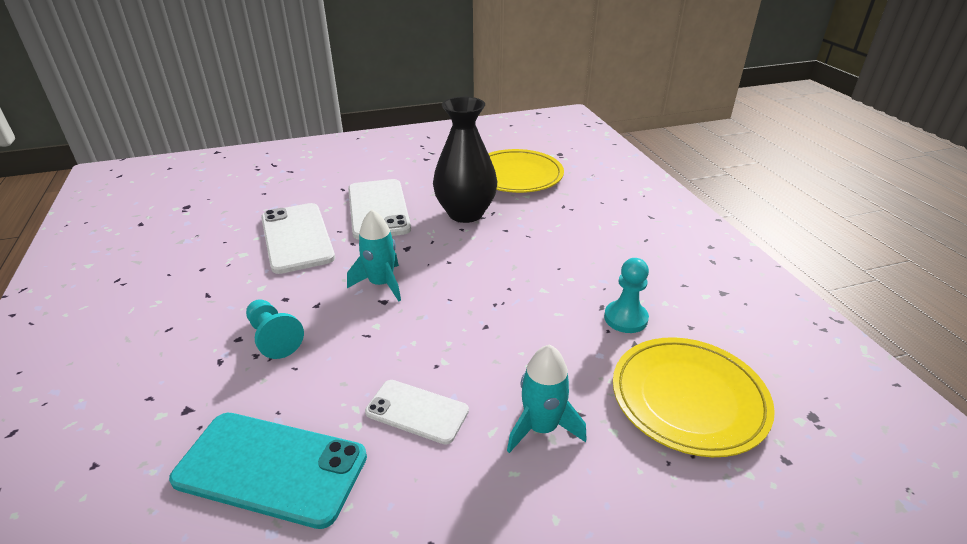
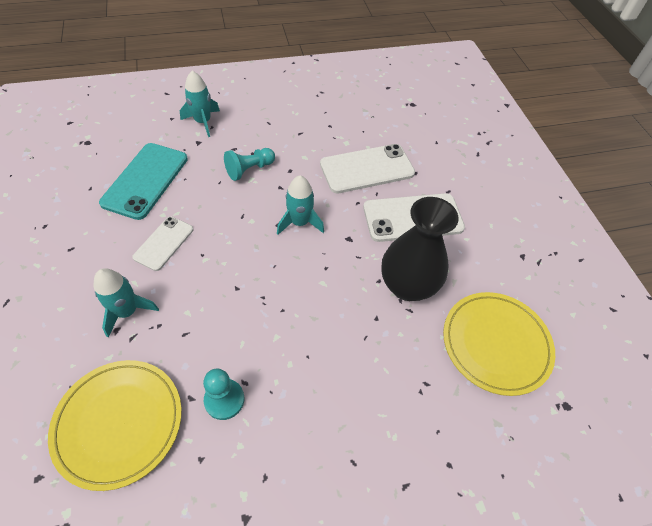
camera: 90 degrees right, 20 degrees up
(129, 412) = (203, 122): none -> turquoise rocket

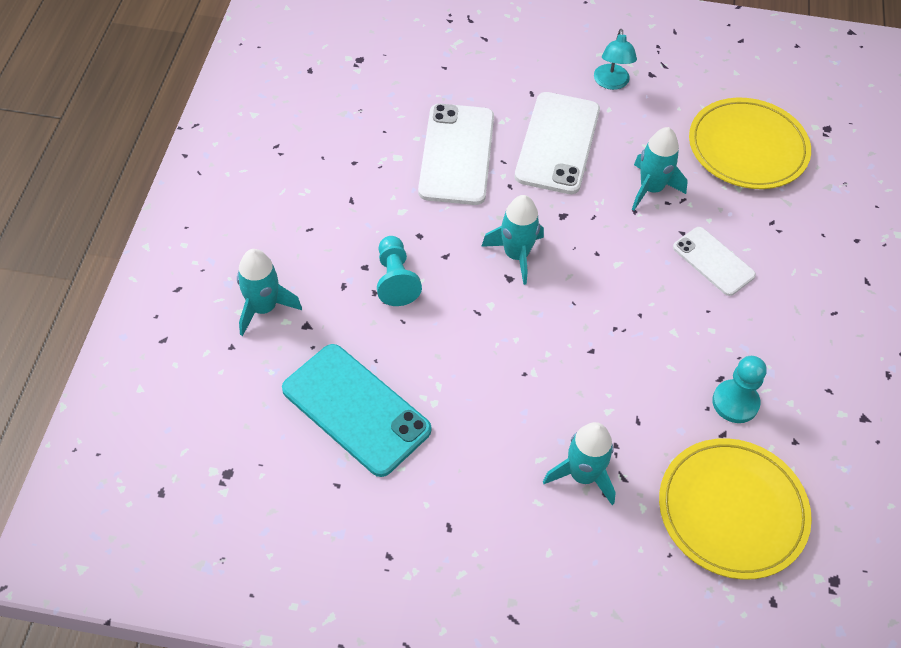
camera: 65 degrees left, 0 degrees up
(164, 243) = (487, 412): white phone -> white phone (713, 261)
(407, 286) = (651, 189): black vase -> turquoise rocket
(493, 233) = (611, 83): none -> turquoise lamp

